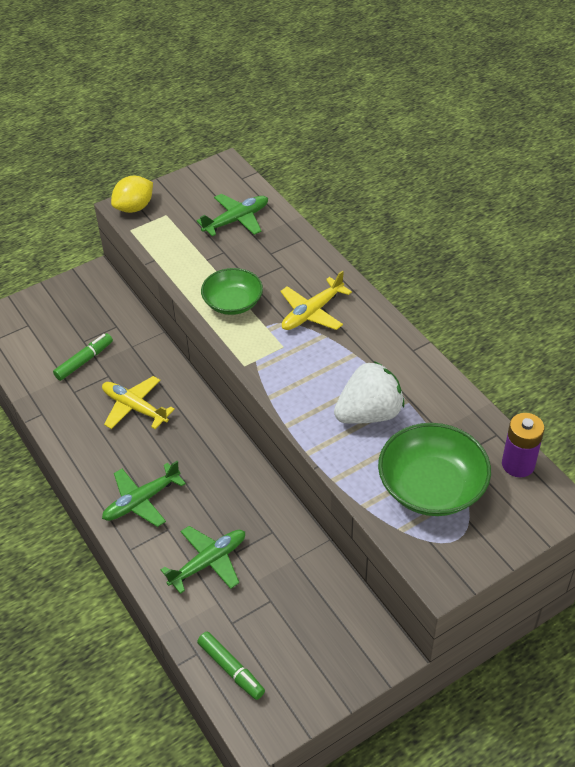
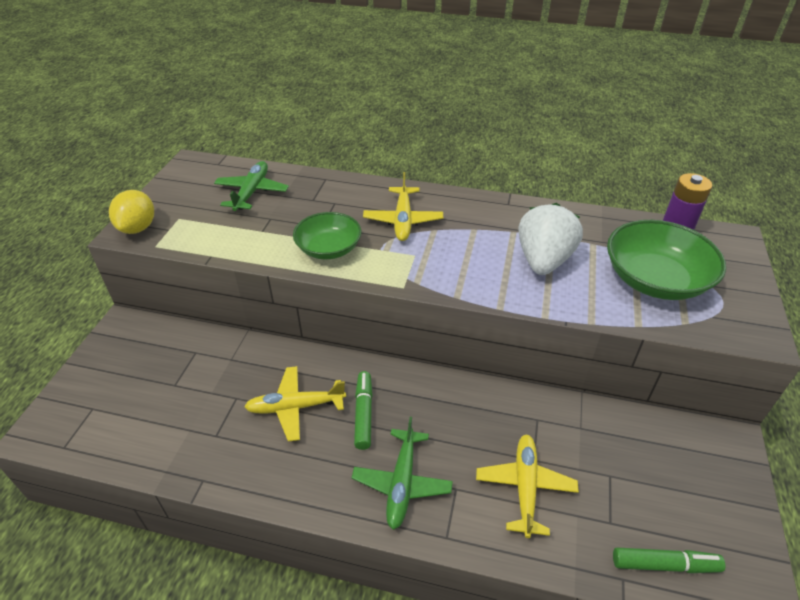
camera: 45 degrees left, 5 degrees down
(84, 361) = (195, 401): green marker -> green marker (364, 413)
(208, 562) = (525, 487): green plane -> yellow plane

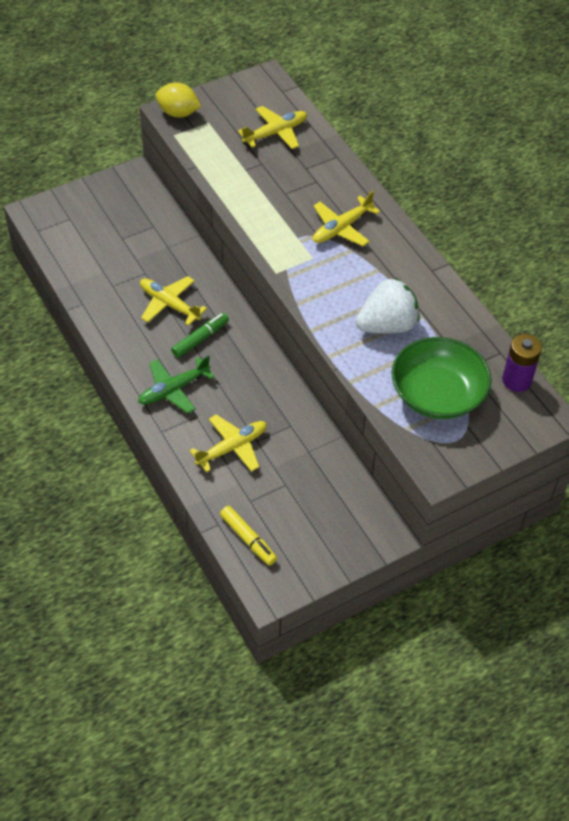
camera: 45 degrees right, 10 degrees up
(138, 228) = (178, 113): yellow lemon -> yellow lemon turned 60 degrees clockwise
(251, 192) = (275, 133): green plane -> yellow plane
(328, 248) = (268, 213): green bowl -> none
(665, 565) = (248, 539): green marker -> yellow marker

